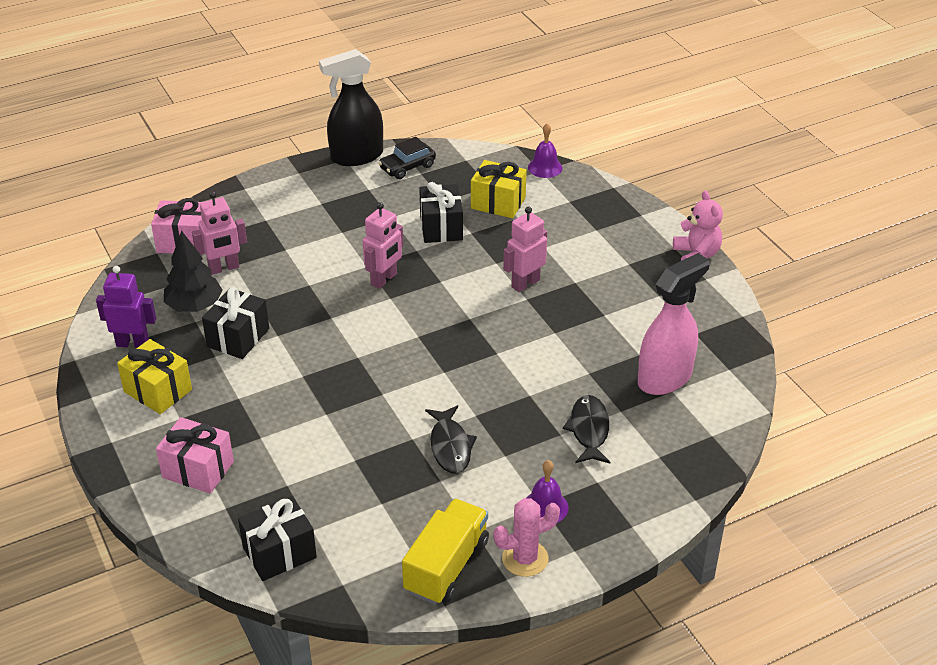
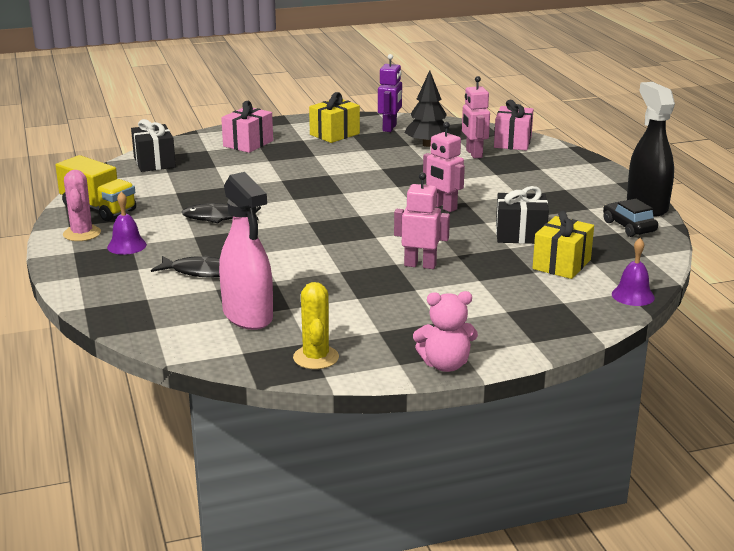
camera: 100 degrees right, 15 degrees down
(238, 337) = (383, 156): black gift -> none
(525, 283) = (420, 265): pink robot -> pink robot turned 45 degrees counterclockwise
(717, 325) = (316, 357): none -> yellow cactus

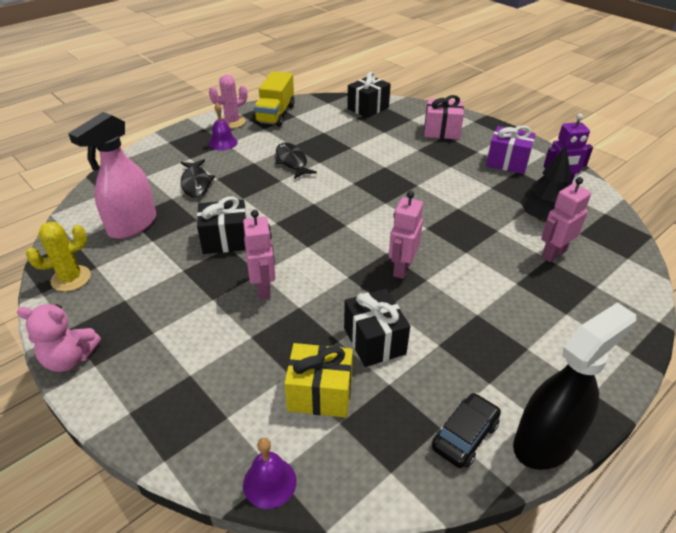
camera: 65 degrees right, 15 degrees up
(328, 271) = (225, 240): none -> black gift
(334, 134) = (507, 162): yellow gift -> purple gift
(445, 365) = (70, 359): pink teddy bear -> pink teddy bear turned 60 degrees counterclockwise
(512, 142) = (617, 273): pink gift -> none

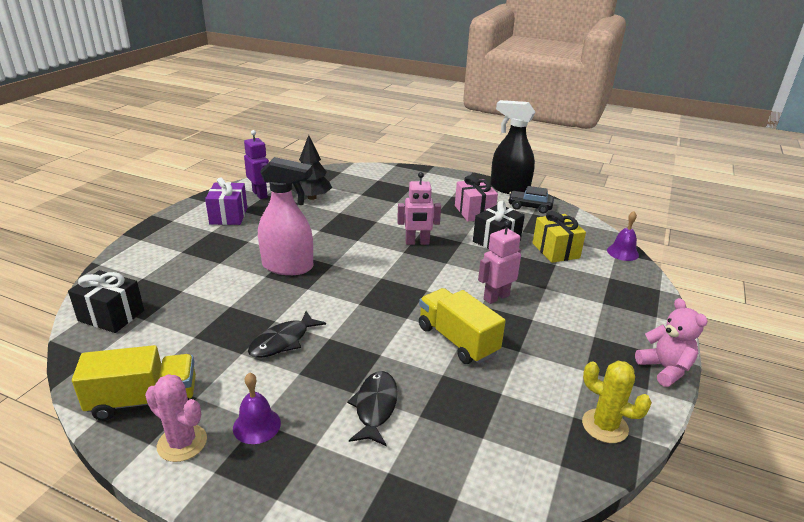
camera: 115 degrees left, 10 degrees down
(132, 225) = (493, 424): pink spray bottle -> pink spray bottle (288, 266)
(196, 183) = (375, 407): black fish -> black fish turned 45 degrees counterclockwise
(225, 240) = (457, 340): black gift -> yellow truck
(441, 131) = (170, 254): pink gift -> pink gift (474, 212)
(553, 253) = (354, 192): pink robot -> none

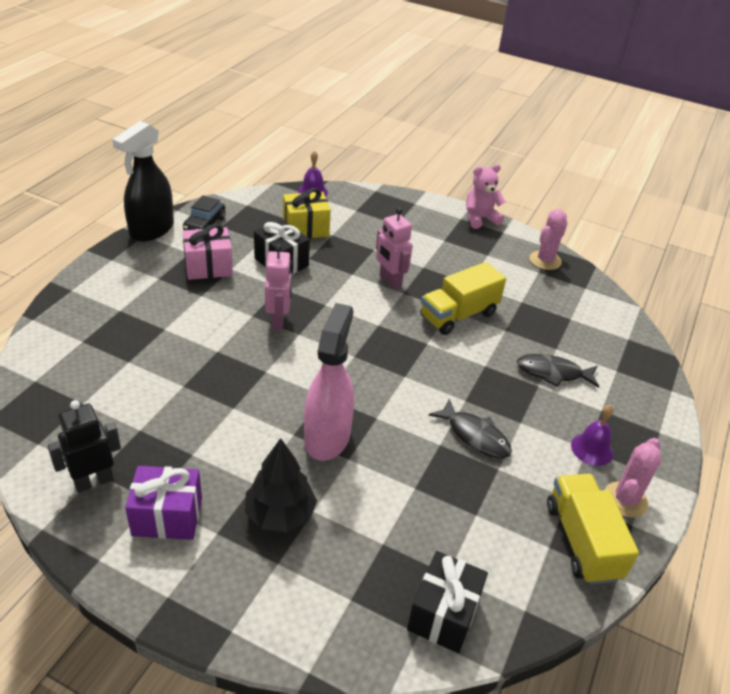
camera: 90 degrees left, 10 degrees up
(260, 194) = (94, 481): purple robot -> black robot
(312, 197) = (125, 415): black tree -> black tree (280, 514)
(604, 426) = (545, 260): yellow cactus -> pink cactus

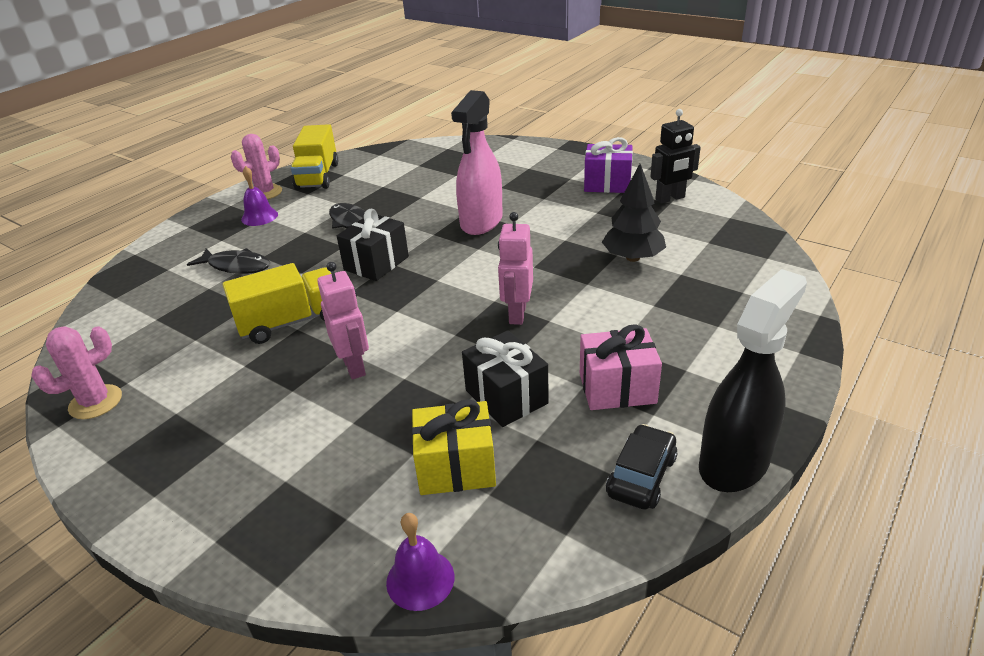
camera: 165 degrees left, 5 degrees down
(280, 514) = (525, 185): black tree -> black tree (632, 258)
(443, 614) = (429, 153): black gift -> black gift (376, 263)
(480, 218) = (117, 495): pink teddy bear -> none

